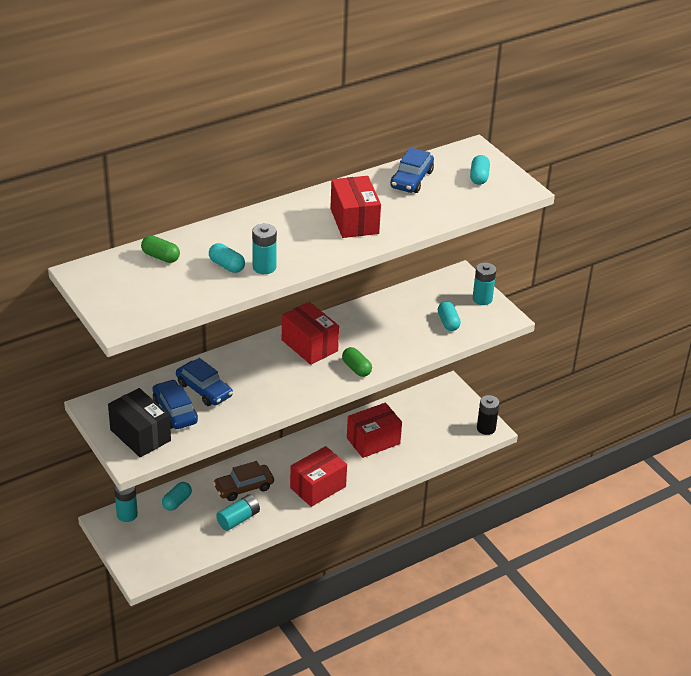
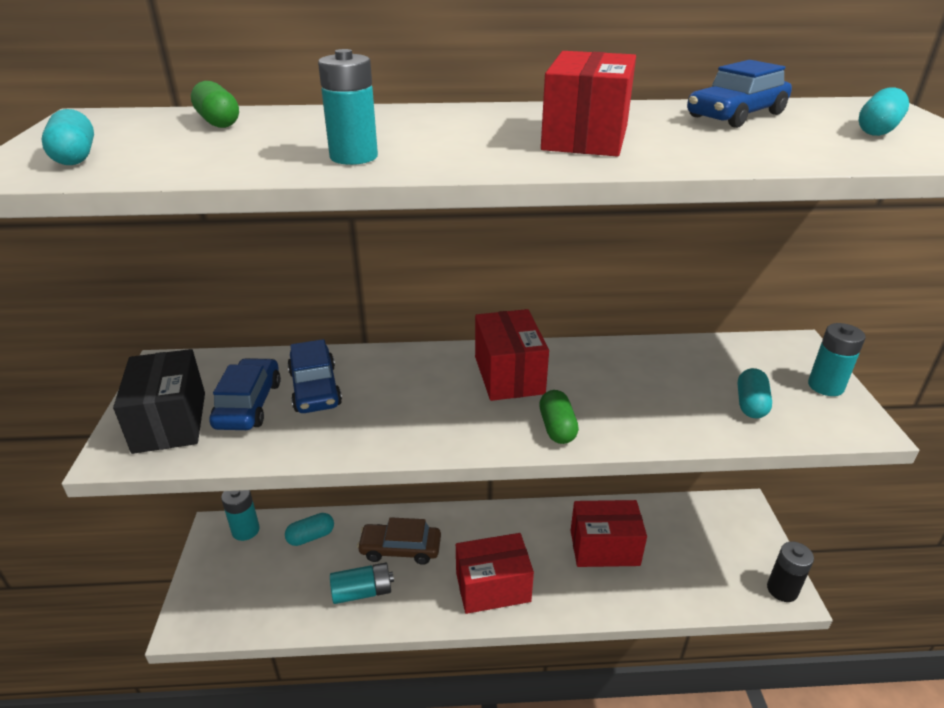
camera: 30 degrees right, 5 degrees down
(227, 266) = (296, 145): turquoise capsule -> turquoise capsule (75, 157)

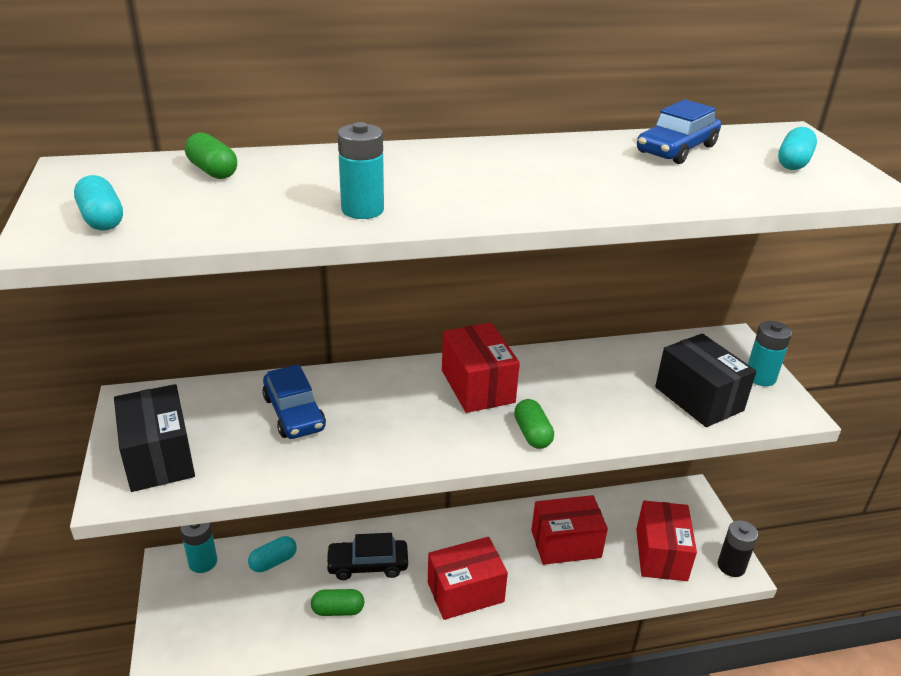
camera: 10 degrees left, 0 degrees up
(249, 404) = (233, 434): blue car -> none
(362, 591) = (338, 610): turquoise battery -> green capsule
(400, 549) = (367, 565): brown car -> black car
(585, 137) = (556, 180): red box -> red box (661, 554)
(750, 404) = (698, 399): turquoise capsule -> black box

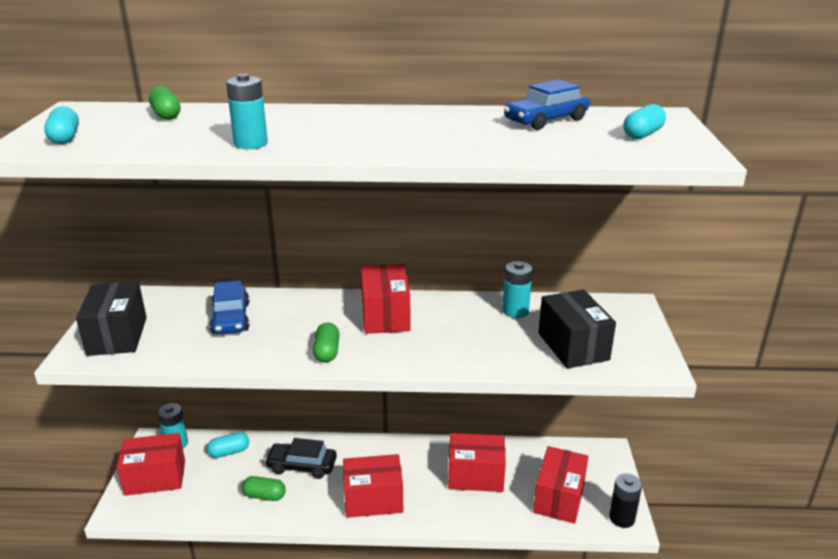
camera: 15 degrees right, 5 degrees down
(193, 610) = (155, 477): none -> red box
(532, 434) = (411, 355): green capsule -> green capsule (327, 352)
(760, 377) = (641, 336): turquoise battery -> turquoise battery (515, 311)

